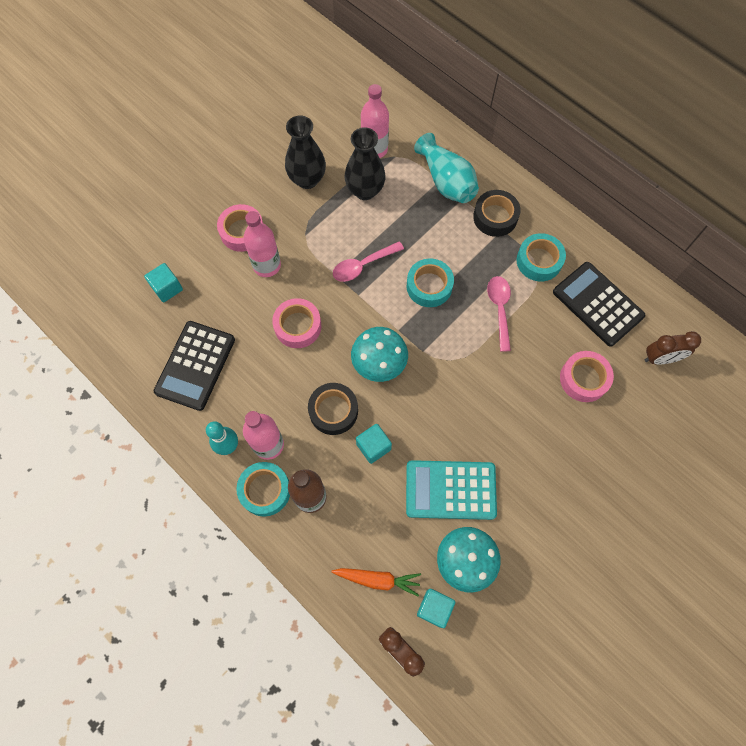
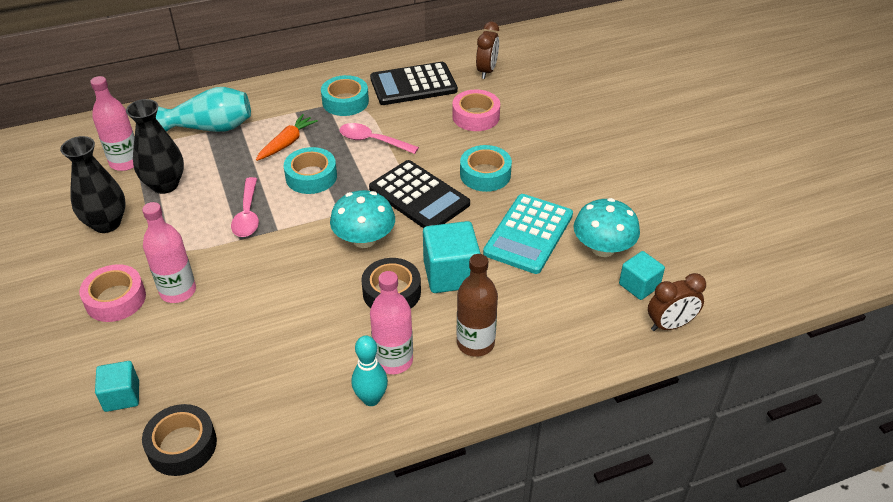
camera: 65 degrees left, 25 degrees down
(195, 365) = (247, 399): black calculator -> black calculator (419, 196)
(265, 490) = (445, 381): turquoise tape -> turquoise tape (485, 174)
(298, 326) = (273, 289): pink tape -> none
(373, 446) = (451, 274): turquoise cube -> turquoise cube, size x1.63
(378, 579) = (591, 318): orange carrot -> orange carrot (287, 143)
(495, 217) = (278, 111): black tape -> black tape (182, 445)

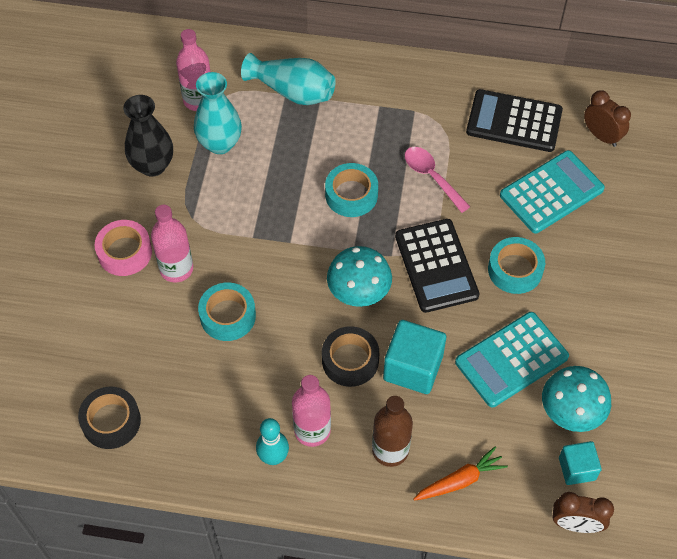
camera: 30 degrees right, 15 degrees up
(122, 396) = (88, 351): turquoise cube -> none
(165, 185) = (220, 143): black vase -> turquoise vase
(247, 215) = (273, 213): pink spoon -> none
(287, 143) = (351, 143): orange carrot -> orange carrot (460, 480)
(345, 102) = (434, 114): turquoise tape -> turquoise tape (228, 316)
(476, 116) = (551, 192): pink tape -> turquoise calculator
(486, 71) = (601, 136): brown clock -> brown clock turned 90 degrees counterclockwise

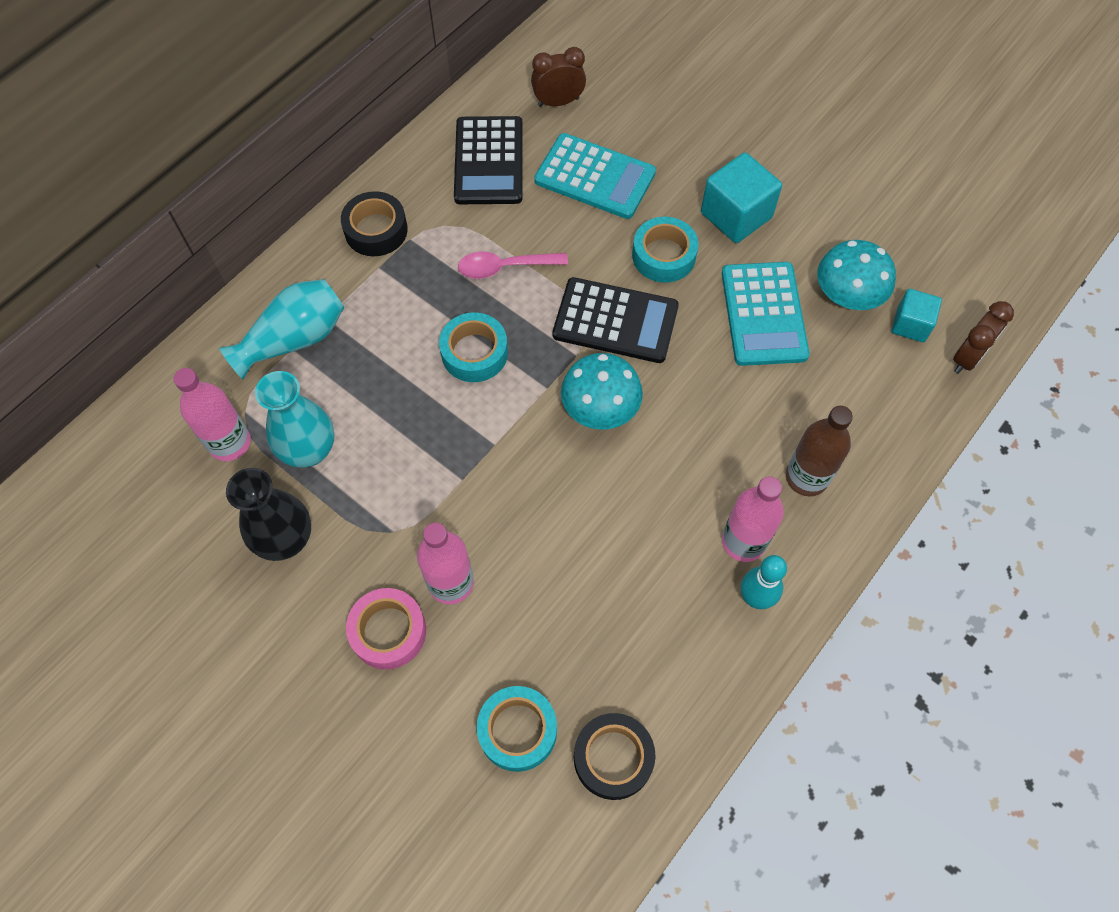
camera: 60 degrees left, 5 degrees up
(228, 316) = (549, 557): turquoise tape -> turquoise tape (517, 730)
(350, 360) = (680, 460): black tape -> black tape (376, 230)
(413, 368) = (722, 406): turquoise cube -> turquoise cube (736, 215)
(460, 480) = (873, 431): orange carrot -> none
(514, 121) = (489, 161): black calculator -> black calculator turned 45 degrees counterclockwise
(551, 192) = (595, 177): turquoise calculator -> turquoise calculator turned 120 degrees clockwise

